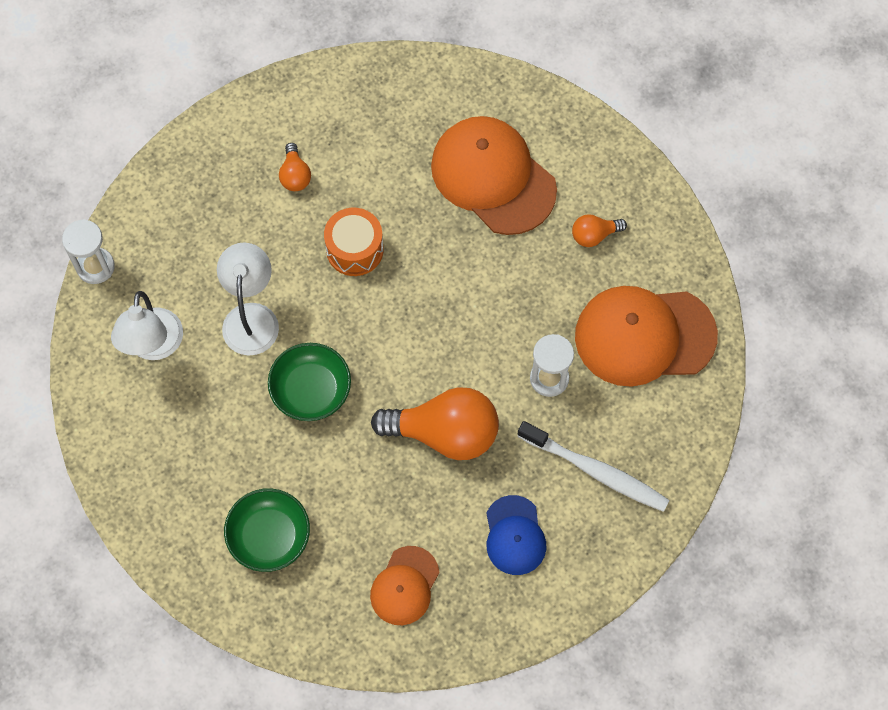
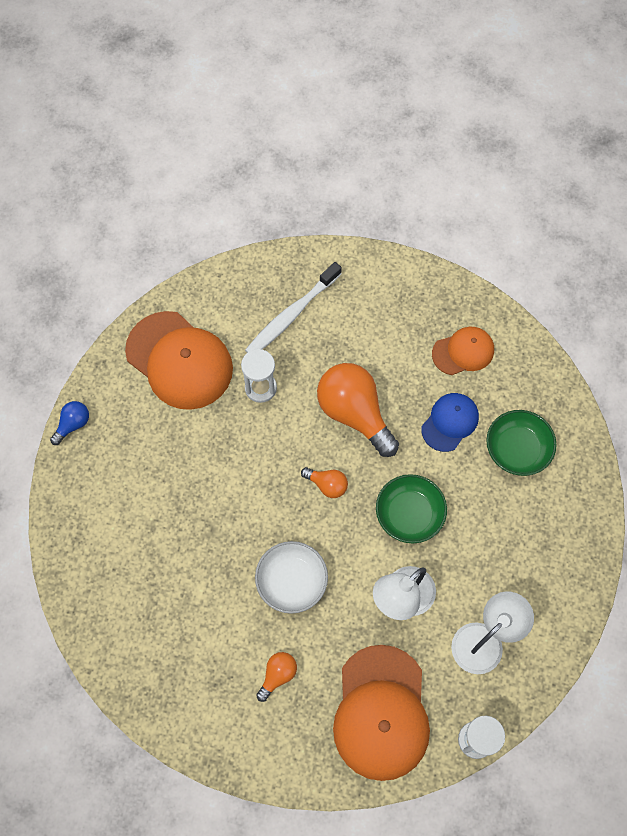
camera: 135 degrees left, 0 degrees up
(354, 249) = (291, 581): orange drum -> white bowl
(493, 177) = (154, 545): orange cap -> orange cap (381, 713)
(514, 536) = (374, 322): blue cap -> blue cap (450, 422)
(594, 235) = (137, 446): orange light bulb -> orange light bulb (327, 485)
(596, 471) = (291, 315): white toothbrush -> white toothbrush turned 120 degrees counterclockwise
(666, 203) = (73, 424): none -> blue light bulb

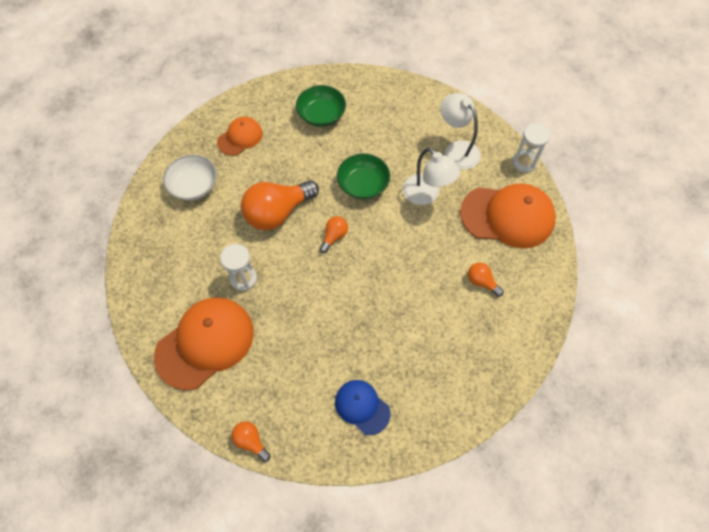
camera: 85 degrees left, 5 degrees down
(73, 424) = (251, 441): blue light bulb -> orange light bulb
(291, 315) = (182, 251): white toothbrush -> none
(291, 581) = (409, 267): white bowl -> white bowl (194, 186)
(450, 422) = (295, 152): blue cap -> blue cap (362, 407)
(463, 352) = (240, 137): orange cap -> orange cap turned 60 degrees clockwise

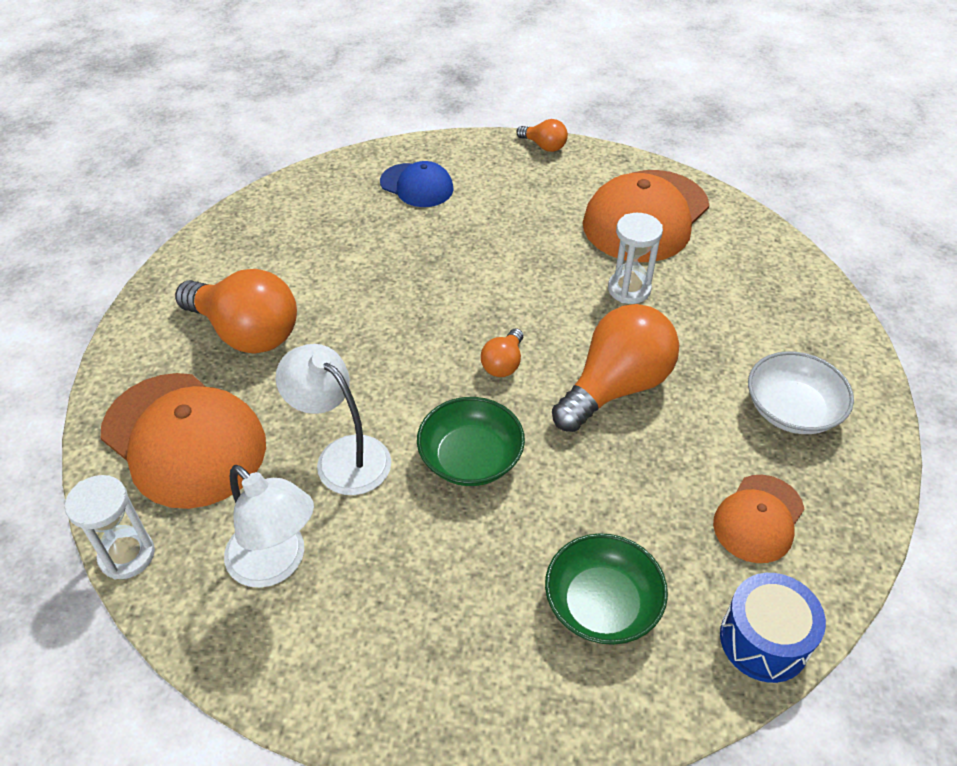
camera: 170 degrees right, 15 degrees down
(263, 94) = (764, 640): none -> blue drum
(481, 282) = (246, 333): orange light bulb -> orange light bulb, size x2.12
(507, 216) = (184, 439): orange cap -> orange cap turned 135 degrees counterclockwise

